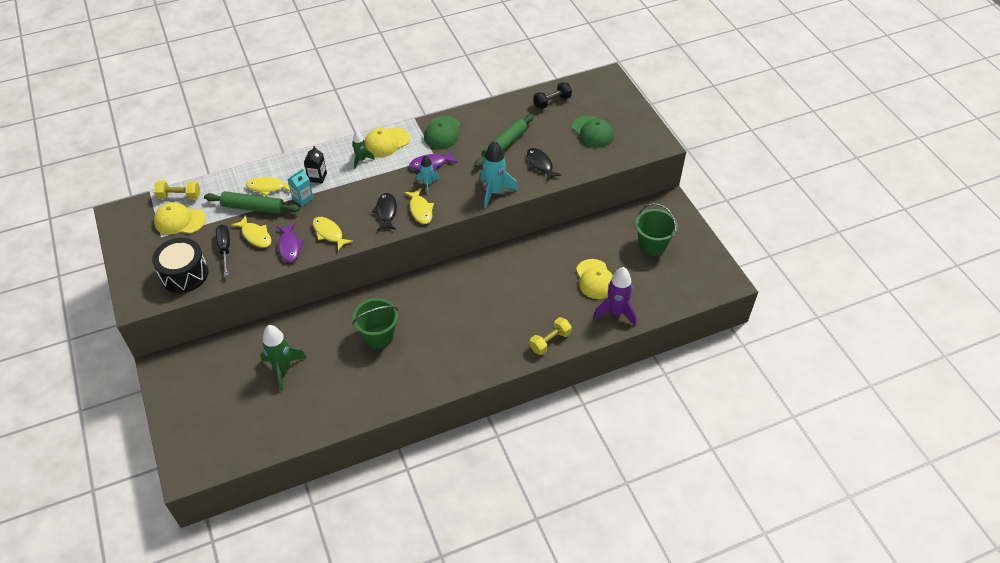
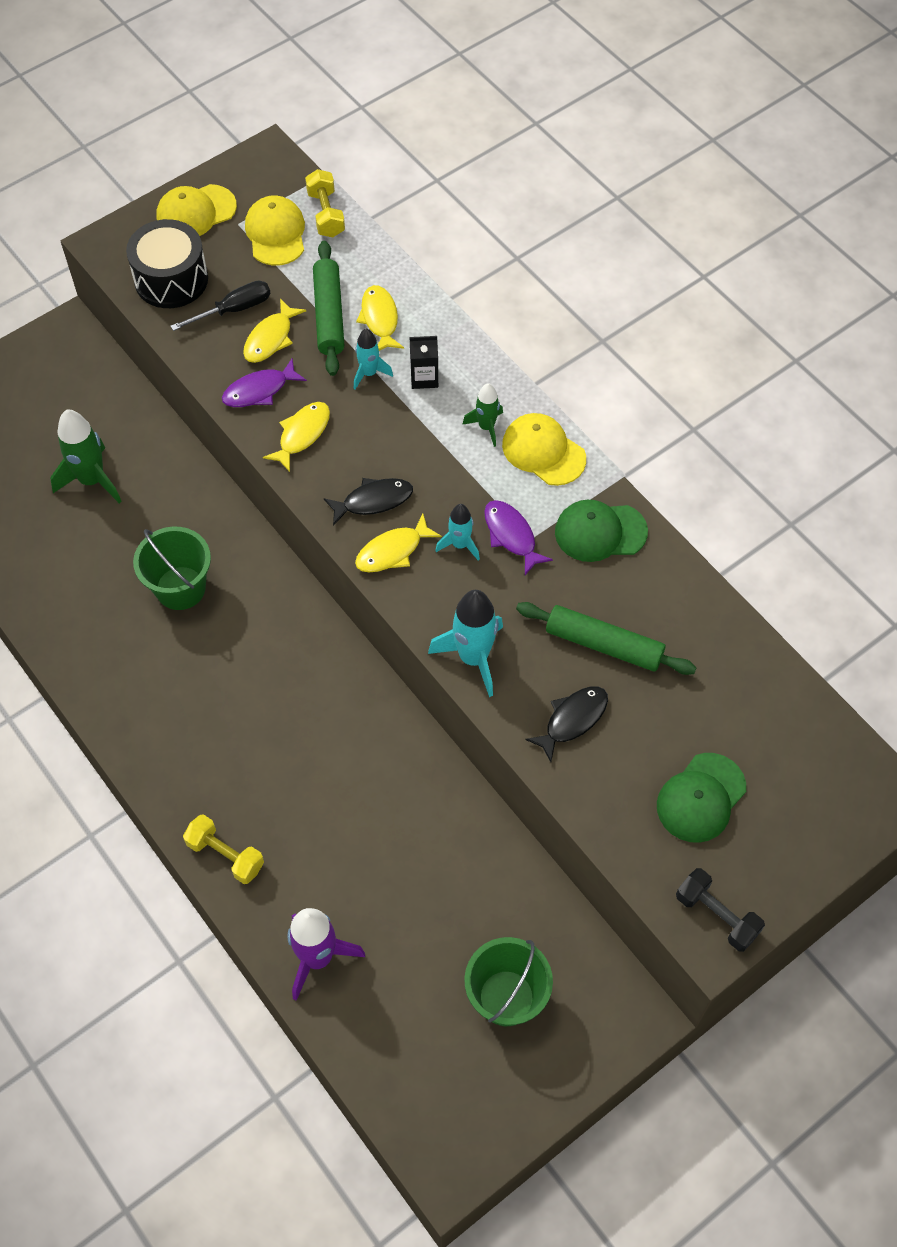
camera: 75 degrees right, 10 degrees up
(303, 198) = (369, 373): turquoise carton -> turquoise rocket
(552, 102) = (763, 701): black dumbbell -> black dumbbell (716, 915)
(595, 279) = (388, 905): yellow cap -> yellow cap (196, 212)

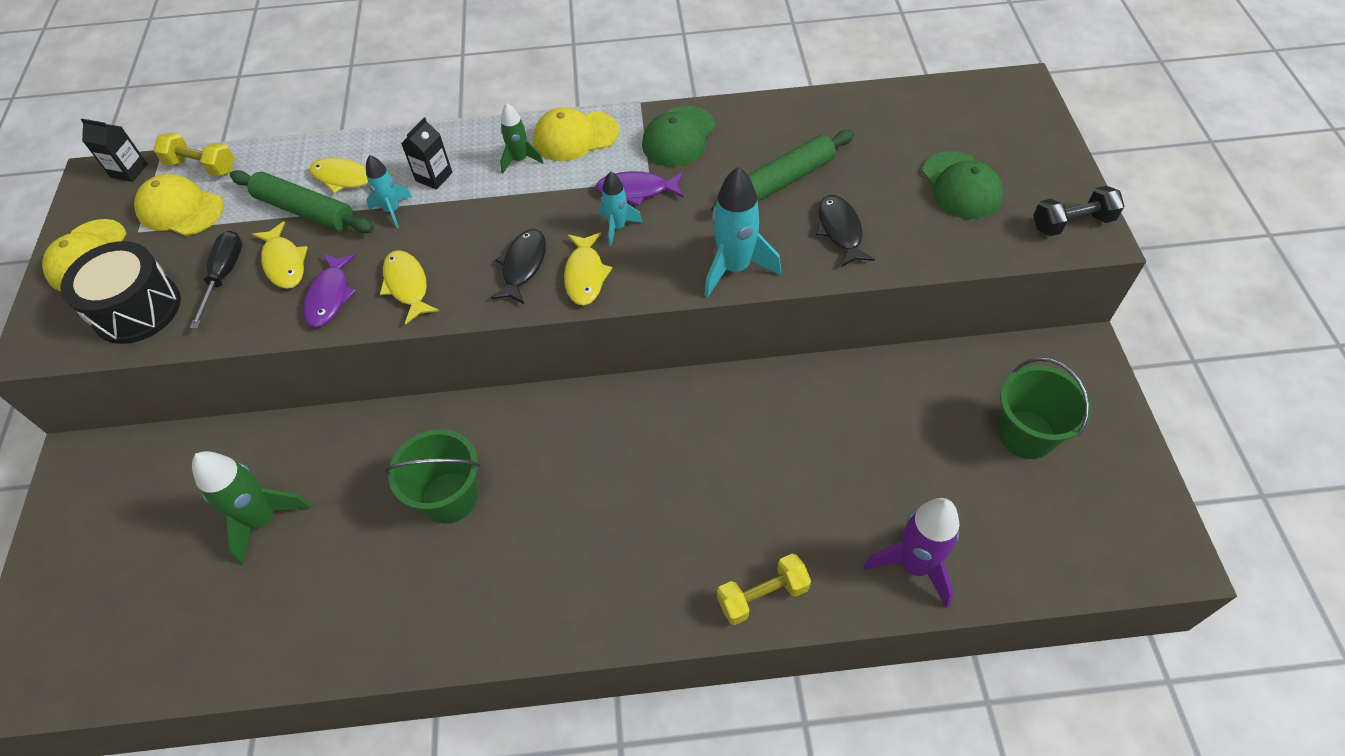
camera: 55 degrees left, 5 degrees down
(289, 171) = (129, 171): none -> black carton

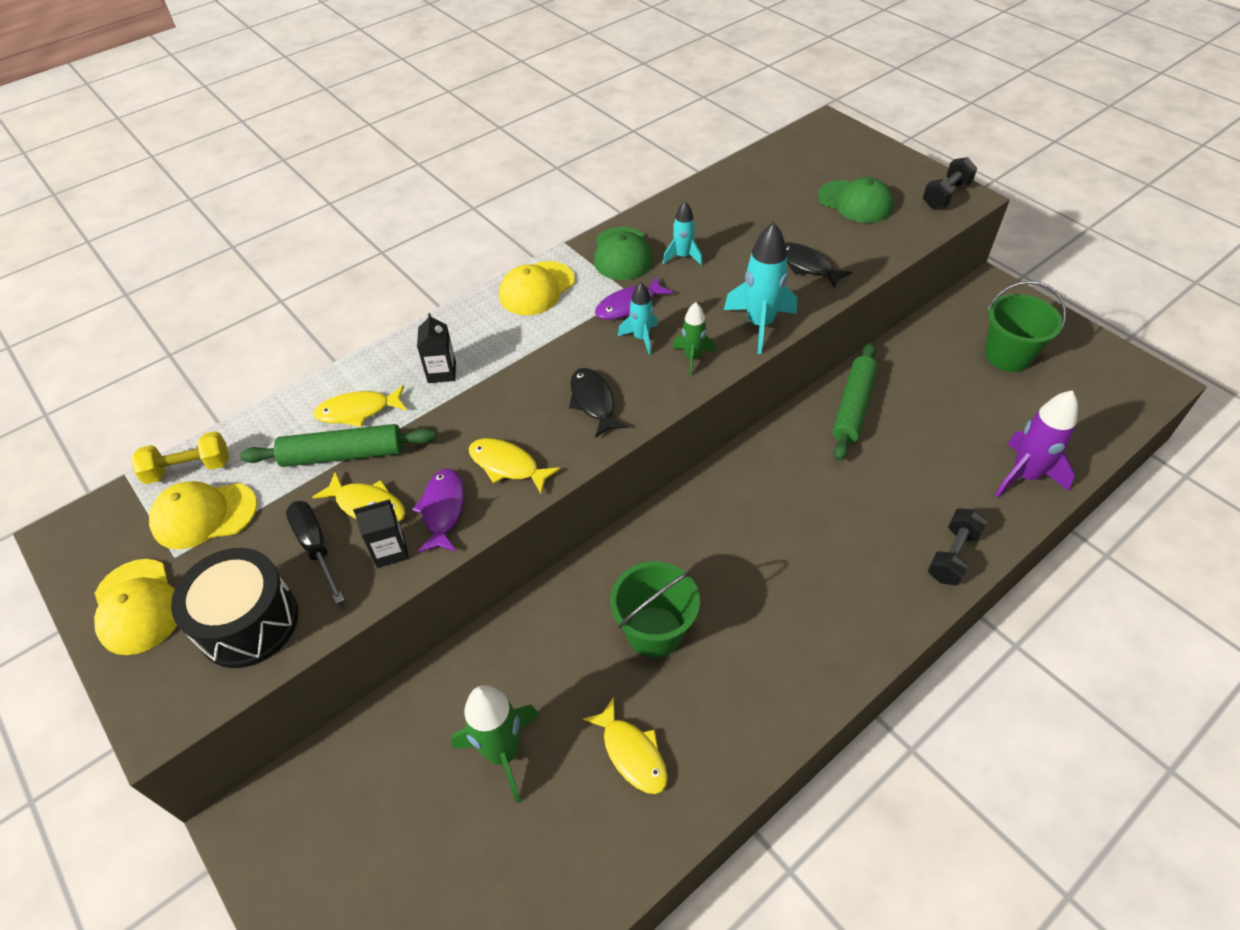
camera: 35 degrees left, 5 degrees down
(129, 171) = (105, 510): black carton -> black carton (390, 550)
(330, 296) = (443, 510): purple fish -> purple fish turned 150 degrees counterclockwise
(392, 210) = (431, 415): turquoise rocket -> turquoise rocket (682, 257)
(520, 160) = (507, 326): green rocket -> green rocket (692, 358)
(585, 275) = (652, 384): yellow fish -> yellow fish (632, 753)
(762, 596) = (952, 555): yellow dumbbell -> black dumbbell
(783, 180) = (732, 250): green rolling pin -> green rolling pin (853, 407)

